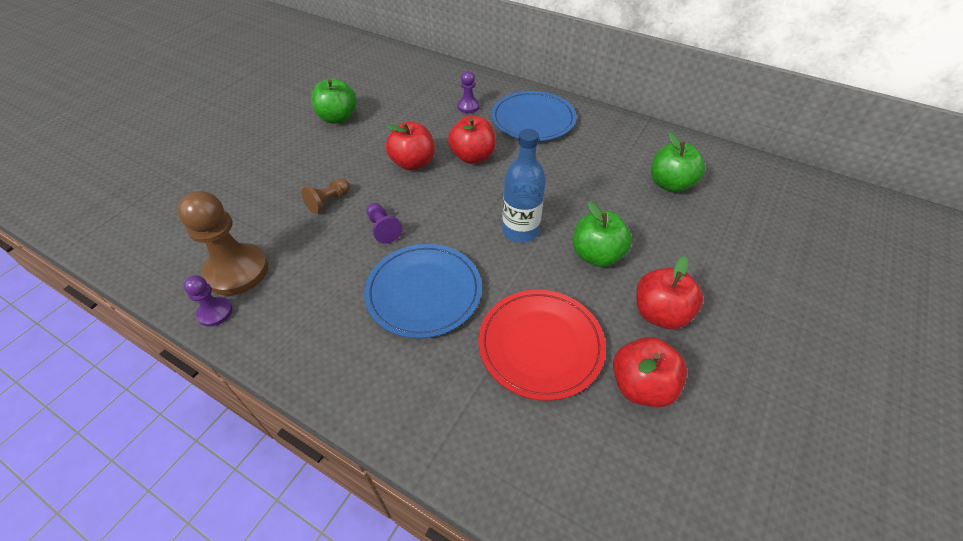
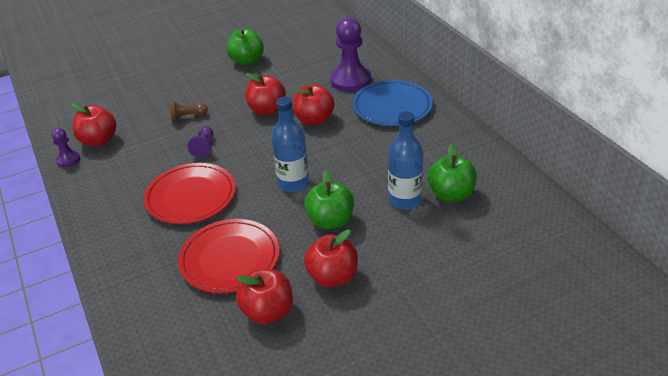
camera: 35 degrees right, 10 degrees down
(237, 271) = (99, 141): brown pawn -> red apple
(424, 292) = (190, 196): blue plate -> red plate
(468, 106) = (350, 80): purple pawn -> purple pawn, size x1.97
(639, 205) = (404, 200): none -> blue bottle

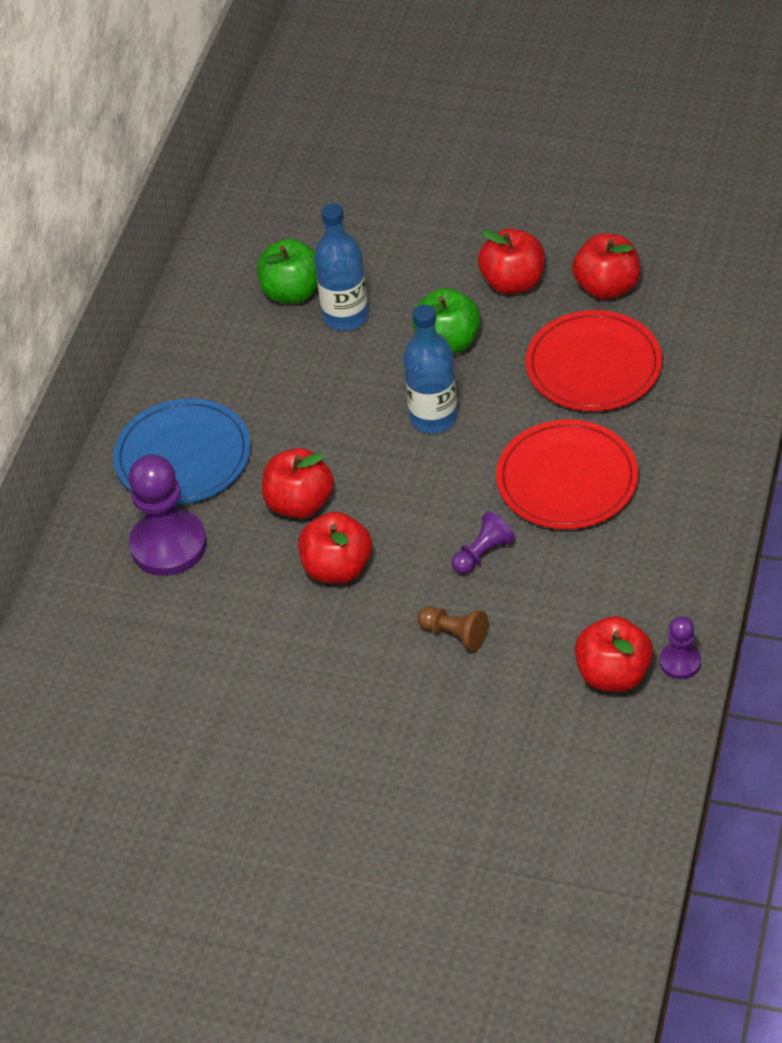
camera: 135 degrees left, 10 degrees up
(247, 61) = (252, 710): green apple -> none

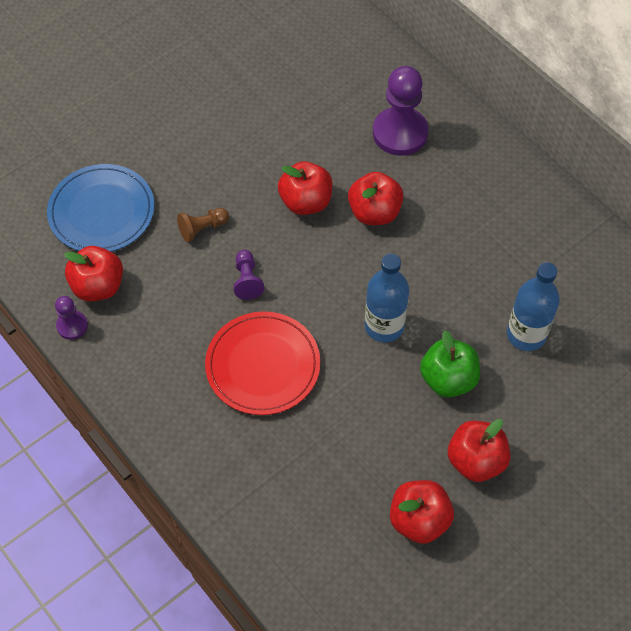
camera: 120 degrees right, 10 degrees up
(183, 456) = (468, 176): blue plate -> blue plate (101, 211)
(292, 292) = (577, 318): green apple -> none
(593, 366) = (348, 453): red plate -> none

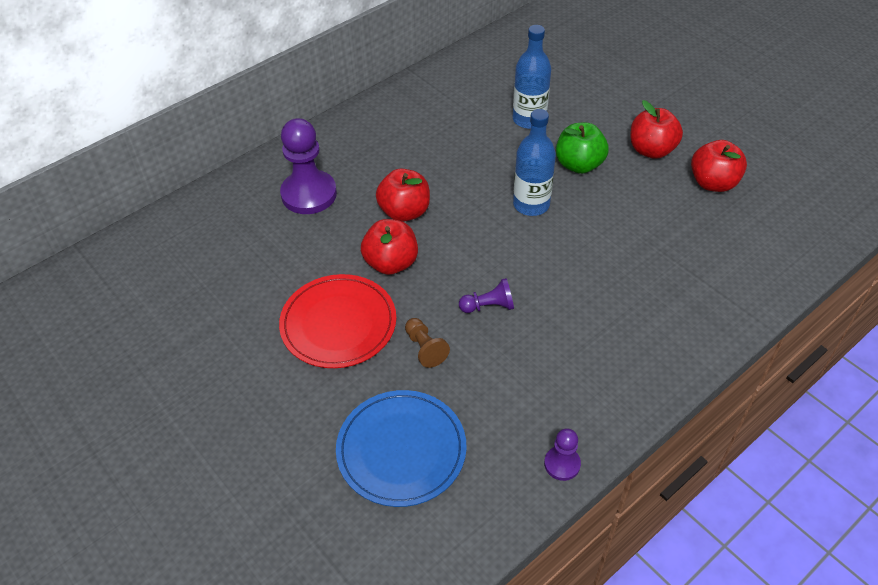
camera: 90 degrees left, 10 degrees down
(98, 286) = (507, 442): red apple -> none
(263, 365) = (585, 289): red plate -> red plate (338, 324)

